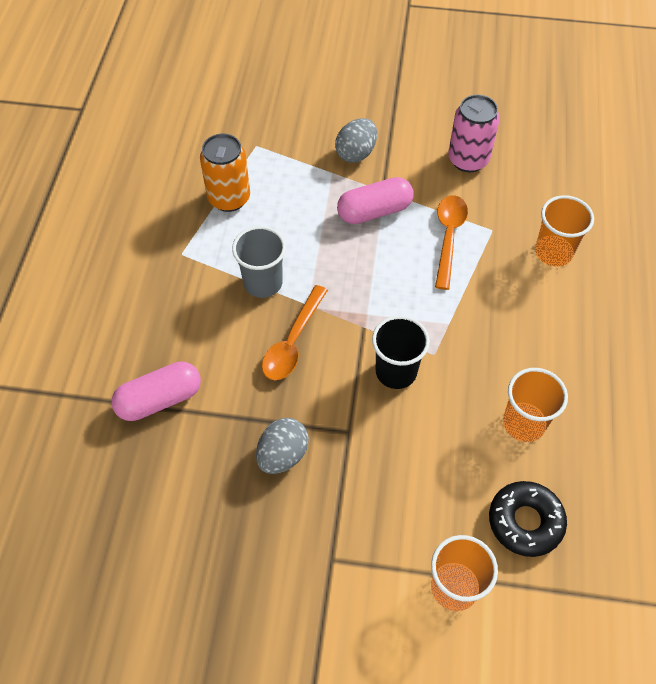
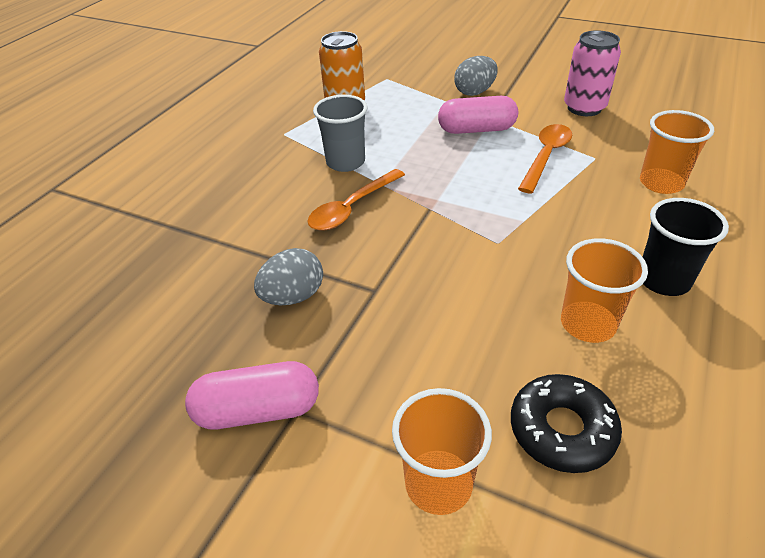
camera: 20 degrees right, 15 degrees down
(159, 399) = (200, 228): pink capsule -> pink capsule (258, 410)
(396, 372) = (449, 249): black cup -> black cup (663, 280)

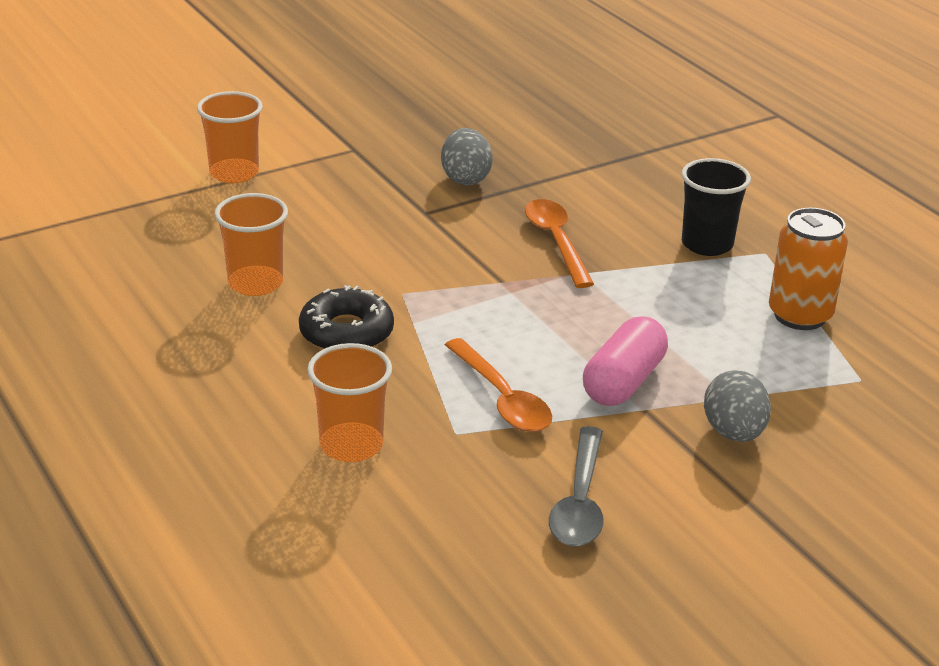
camera: 120 degrees right, 10 degrees down
(258, 410) = (372, 138): pink capsule -> none
(345, 162) = (650, 267): grey cup -> none
(562, 430) = (200, 226): black donut -> black donut (346, 332)
(584, 108) = (579, 502): pink can -> grey spoon
(663, 280) = (238, 347): black cup -> black cup (707, 244)

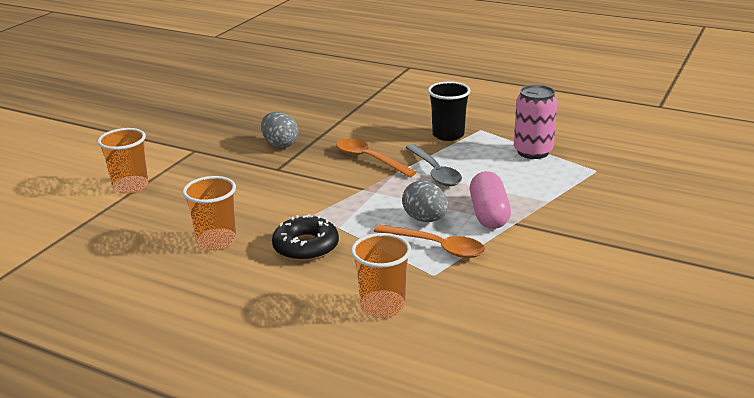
camera: 30 degrees left, 5 degrees down
(579, 502) = (541, 282): grey spoon -> grey spoon (435, 172)
(733, 433) = (572, 217): grey egg -> grey egg (425, 219)
(800, 315) = (533, 152): orange can -> pink can

